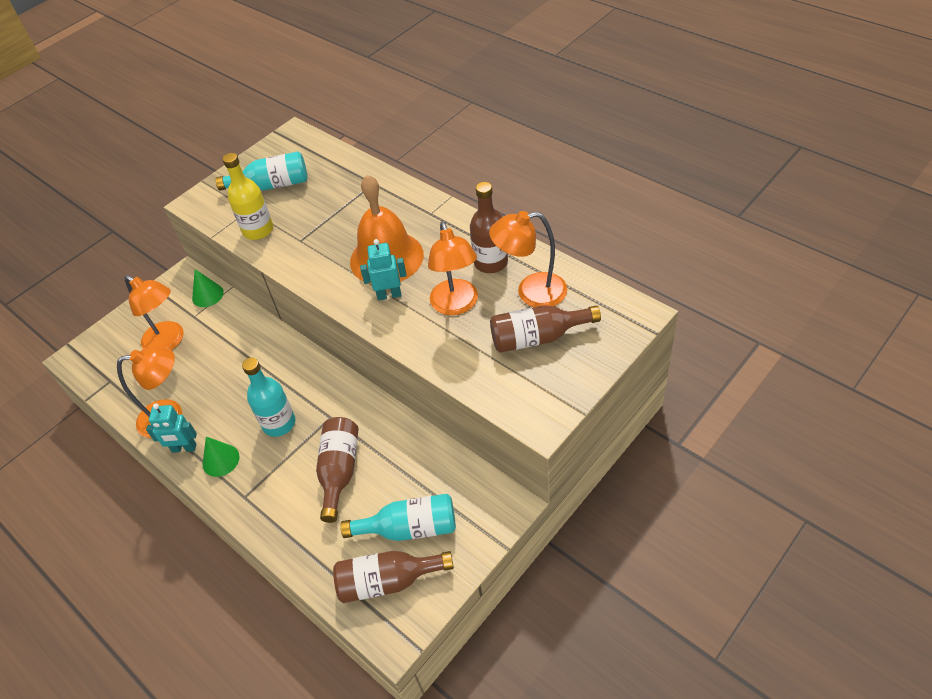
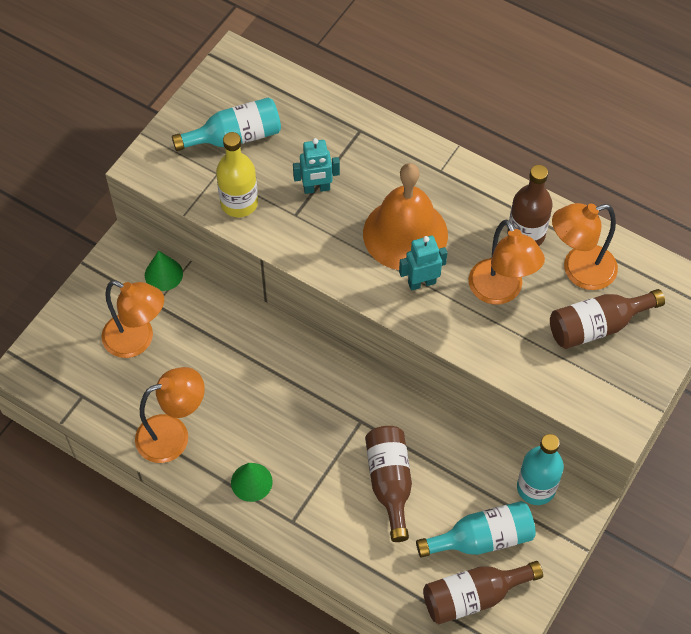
camera: 15 degrees left, 10 degrees up
(184, 448) = (204, 472): turquoise robot -> turquoise robot (316, 188)
(279, 423) = (304, 433): turquoise bottle -> turquoise bottle (536, 488)

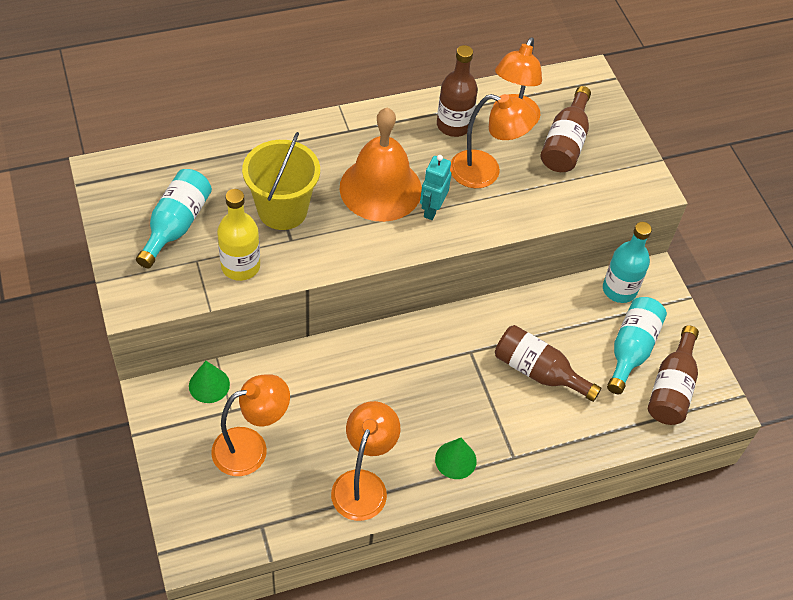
camera: 55 degrees left, 5 degrees down
(316, 188) = (282, 210): turquoise robot -> yellow bucket

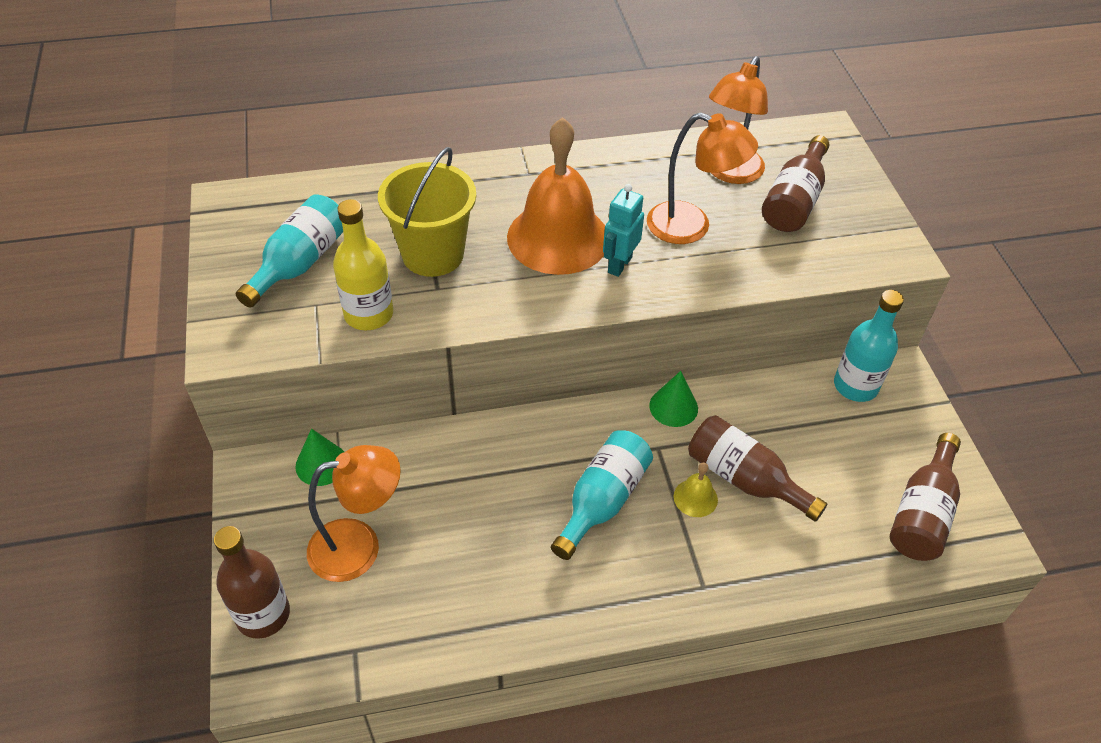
camera: 10 degrees right, 5 degrees down
(363, 484) = (498, 606): orange lamp -> none
(453, 125) = (657, 174): brown bottle -> brown bottle (263, 614)
(455, 460) = (625, 584): green cone -> green cone (673, 407)
(502, 389) = (695, 498): none -> yellow bell
(631, 350) = (868, 460): turquoise bottle -> turquoise bottle (602, 501)

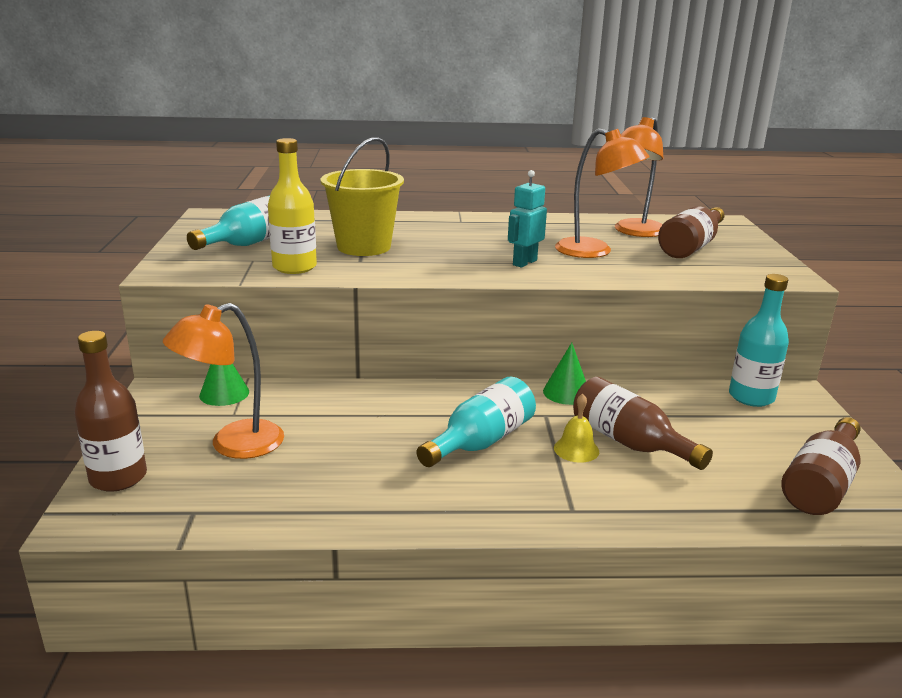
camera: 10 degrees right, 25 degrees down
(359, 546) = (233, 445): orange lamp -> orange lamp turned 150 degrees clockwise
(558, 237) = (474, 247): orange bell -> none

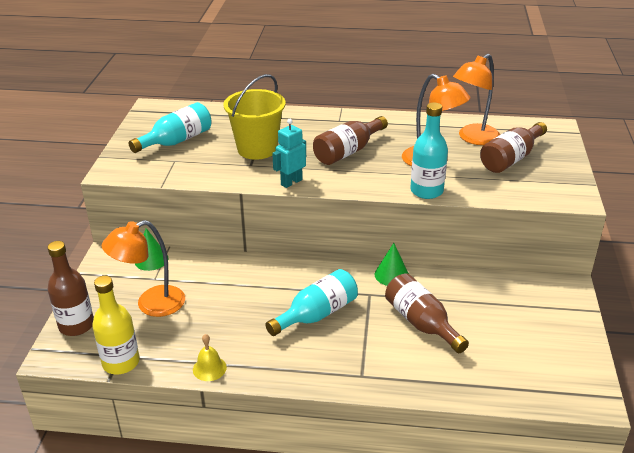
camera: 10 degrees right, 10 degrees up
(294, 267) = (202, 170): yellow bottle -> yellow bottle (121, 362)
(524, 262) = (372, 172): turquoise robot -> turquoise robot (291, 182)
(576, 449) = (381, 326): yellow bell -> yellow bell (209, 368)
(751, 397) = (530, 288): turquoise bottle -> turquoise bottle (426, 191)
(821, 484) = (545, 370): brown bottle -> brown bottle (348, 152)

